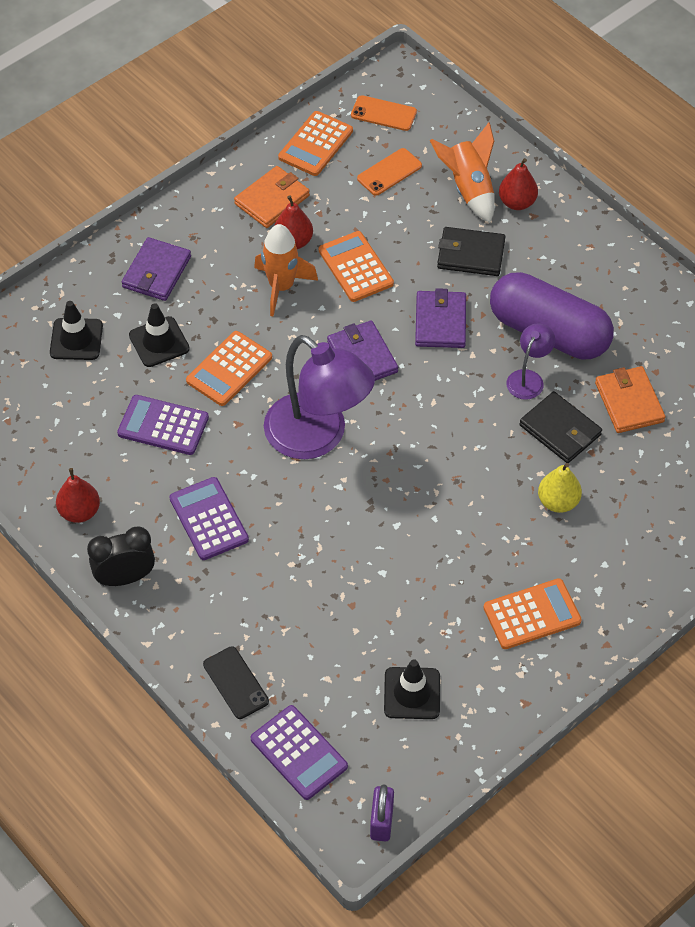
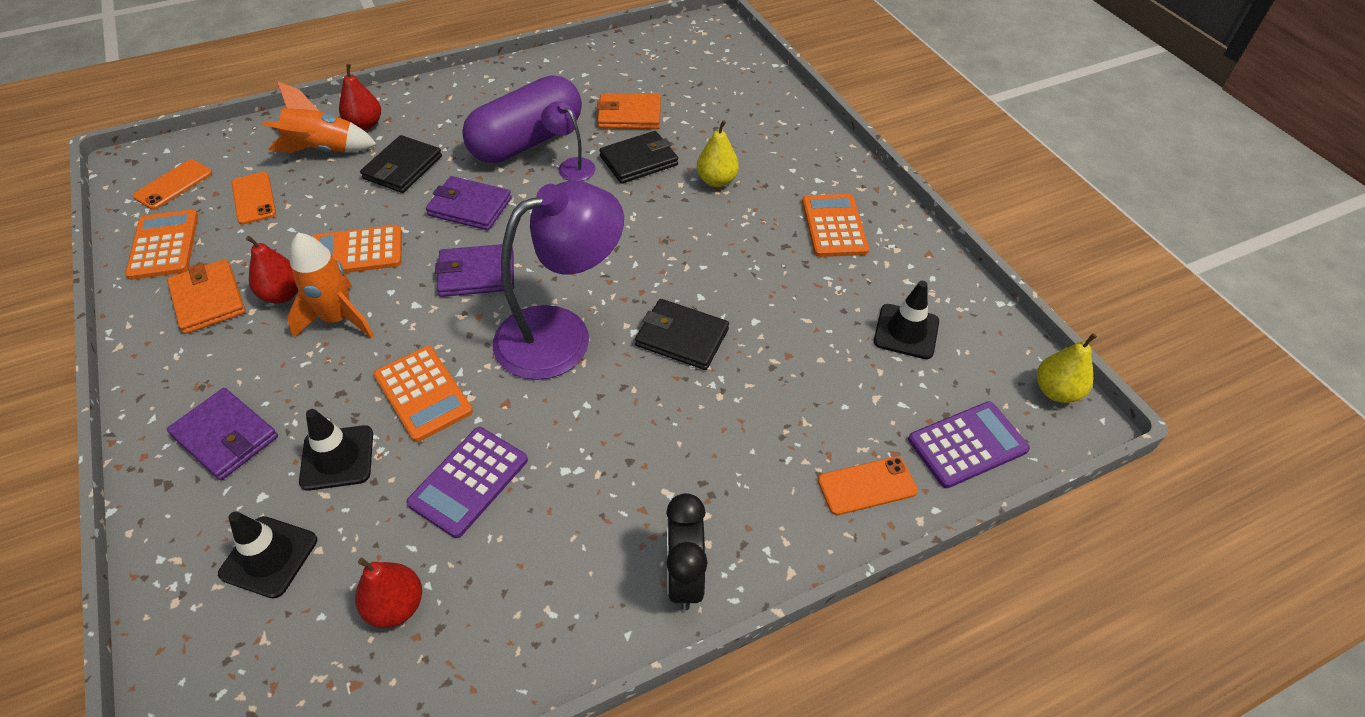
camera: 75 degrees left, 5 degrees down
(80, 512) = (559, 613): red pear -> red pear (396, 605)
(209, 519) = (629, 462): purple calculator -> none
(236, 683) = (867, 486): black phone -> orange phone
(315, 144) = (164, 245): orange calculator -> orange calculator turned 150 degrees counterclockwise
(344, 522) = (681, 337): none -> black wallet
(381, 822) = (1056, 391): purple padlock -> yellow pear

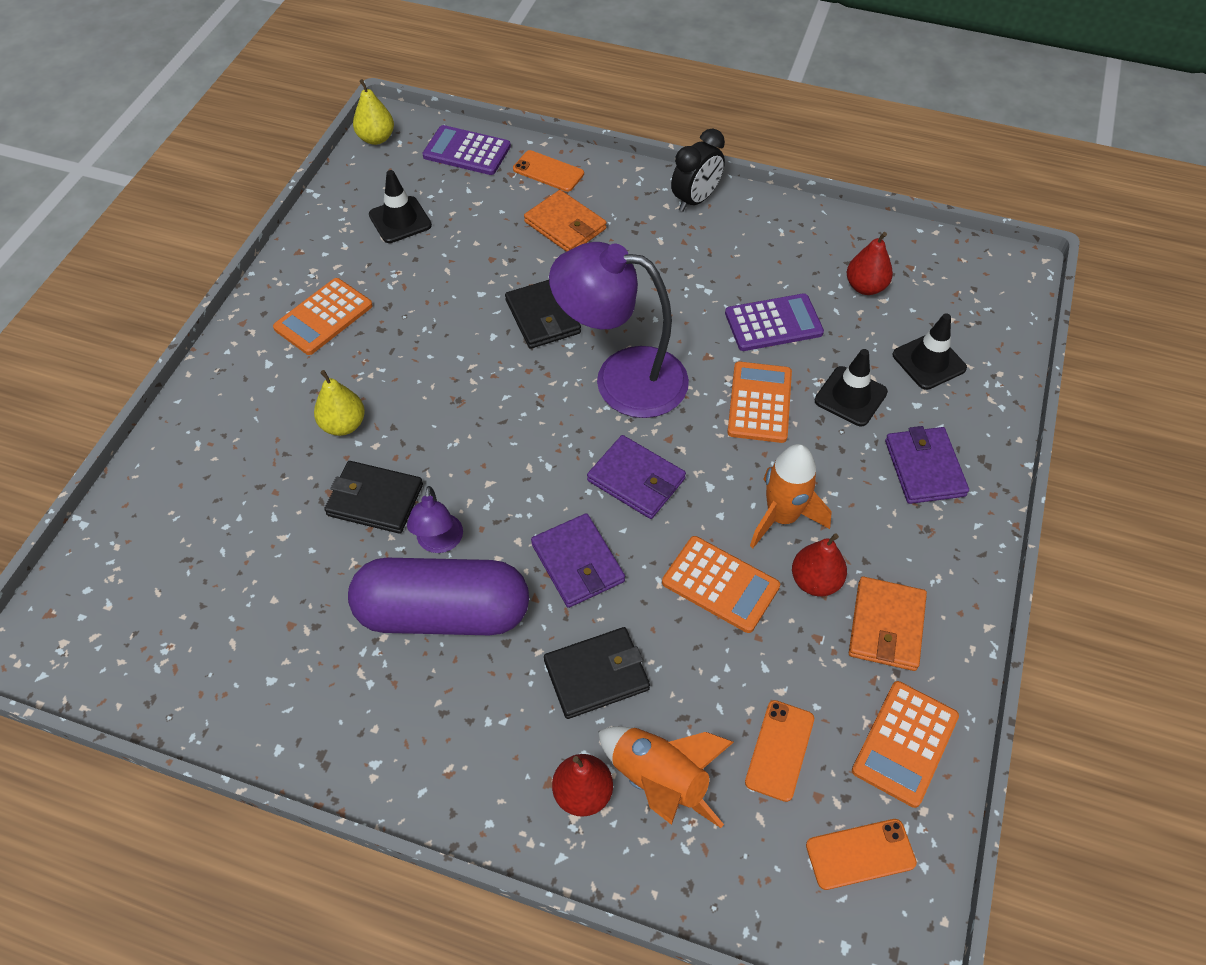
camera: 135 degrees left, 5 degrees up
(629, 115) = (309, 569): orange wallet -> orange wallet (565, 225)

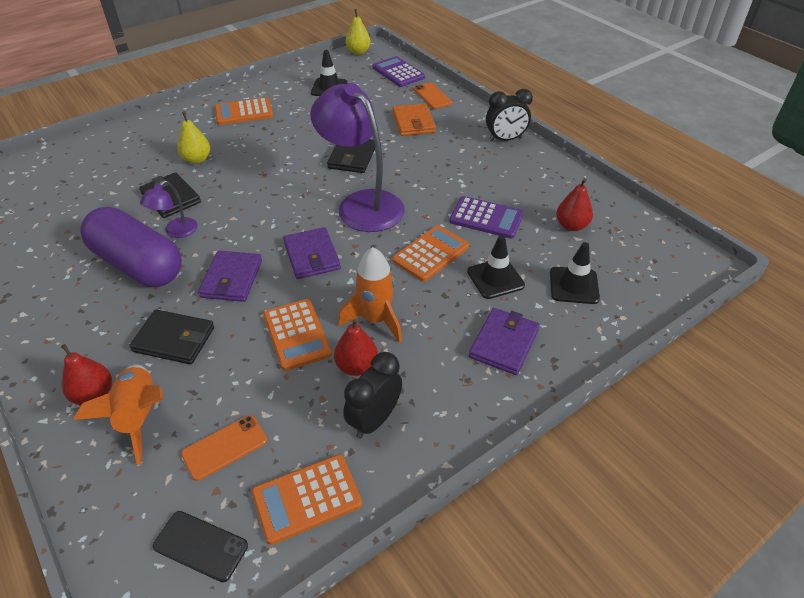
camera: 35 degrees right, 10 degrees down
(860, 854) = (201, 545): orange phone -> black phone
(886, 626) = (374, 420): orange wallet -> black clock

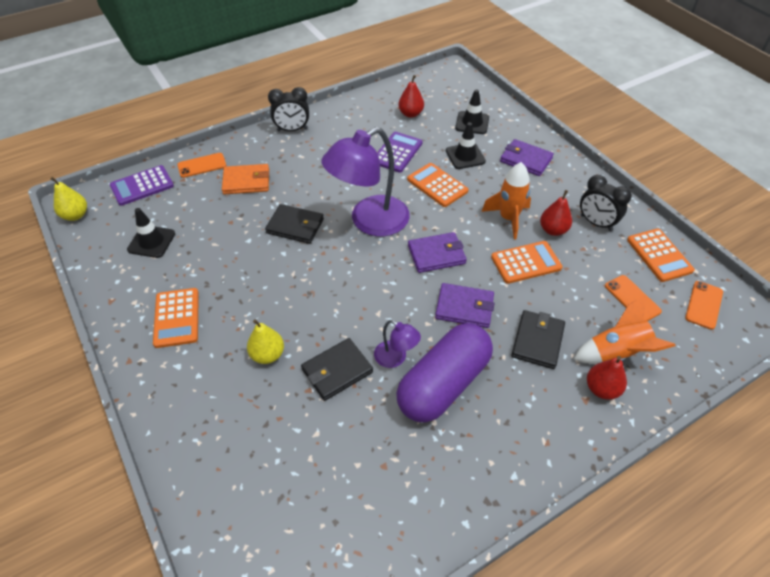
camera: 85 degrees left, 5 degrees up
(201, 545) = (703, 305): black phone -> orange phone
(505, 139) = (292, 130): black clock -> black clock turned 90 degrees clockwise

